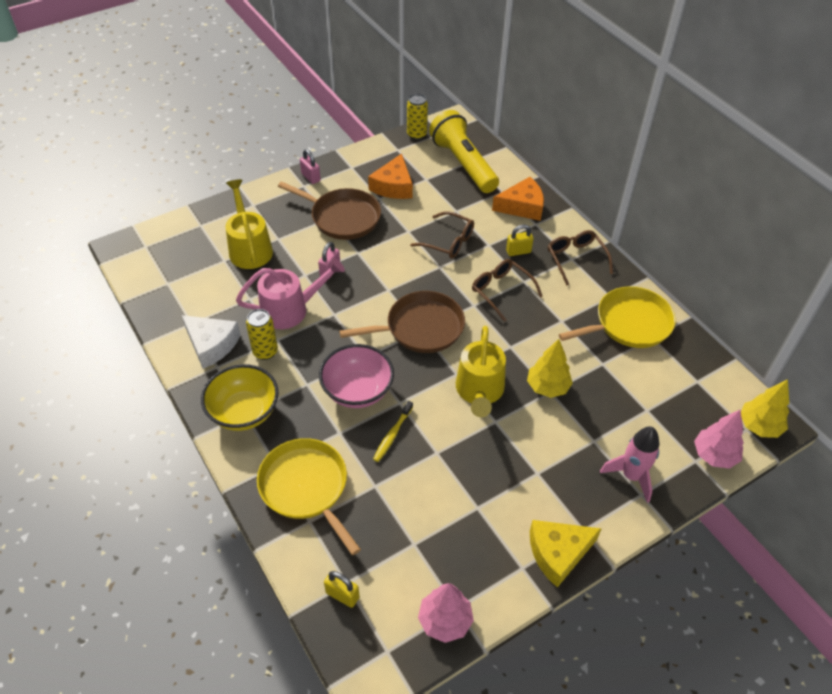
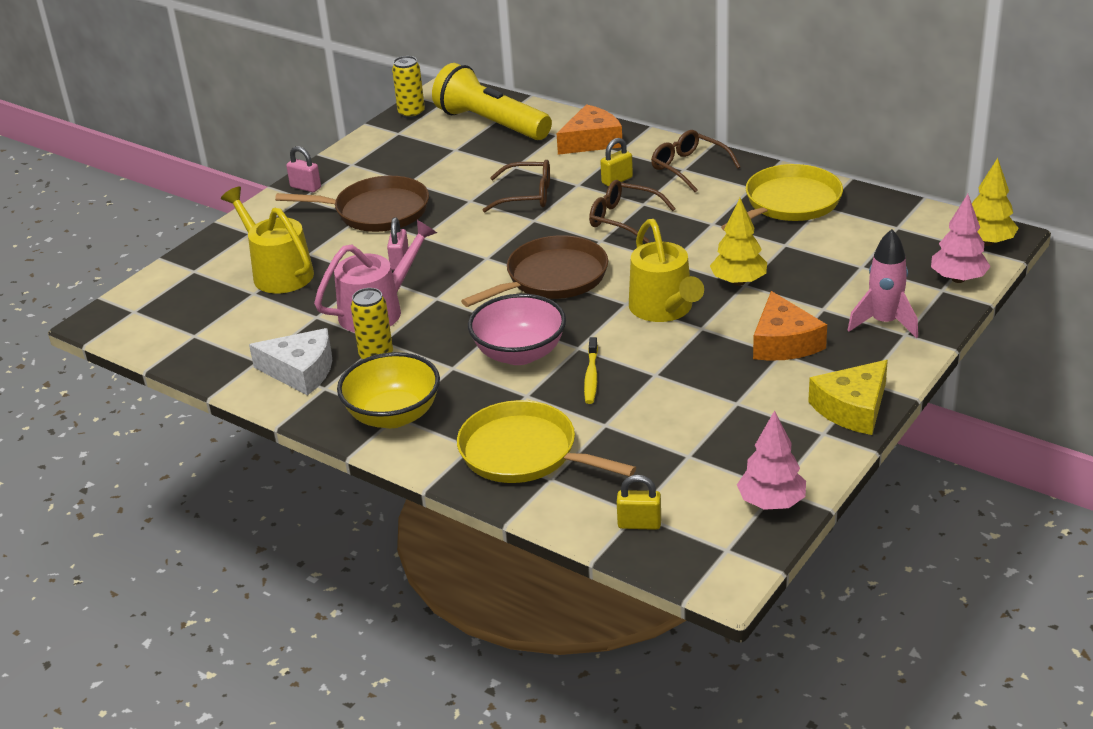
camera: 20 degrees left, 15 degrees down
(393, 186) = (419, 166): orange cheese -> orange cheese (783, 342)

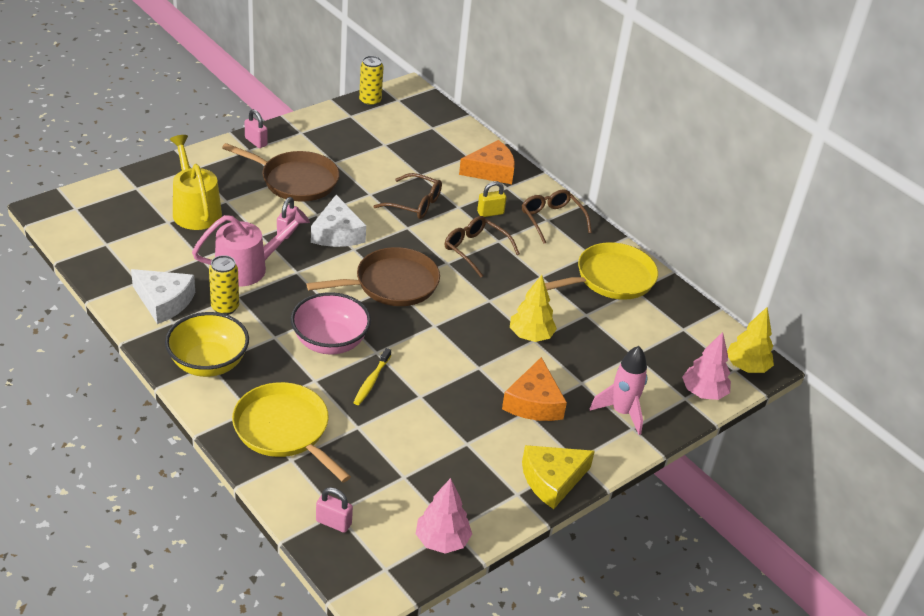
camera: 10 degrees right, 5 degrees up
(458, 248) = (337, 233): none -> white cheese
(491, 124) = (424, 130): yellow flashlight -> none
(639, 524) = (333, 522): yellow padlock -> pink padlock
(664, 309) = (460, 341): yellow watering can -> none

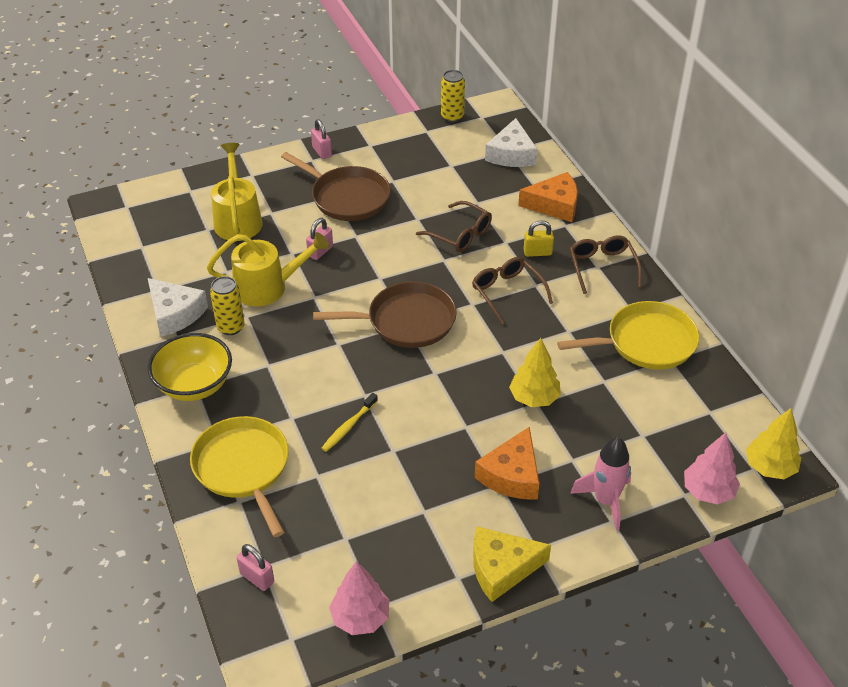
camera: 20 degrees right, 5 degrees up
(248, 268) = (268, 287): pink watering can -> yellow watering can
(330, 342) = (321, 378): pink bowl -> none
(337, 233) = (369, 259): white cheese -> white cheese (511, 154)

